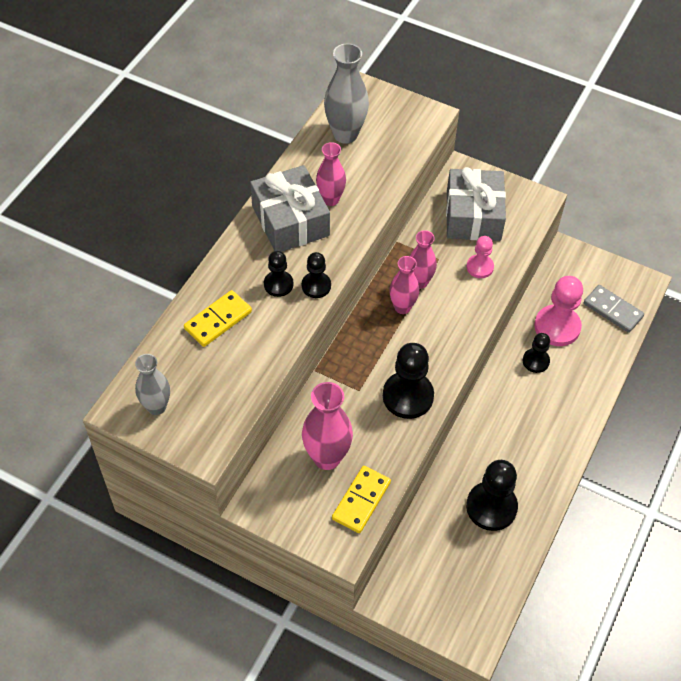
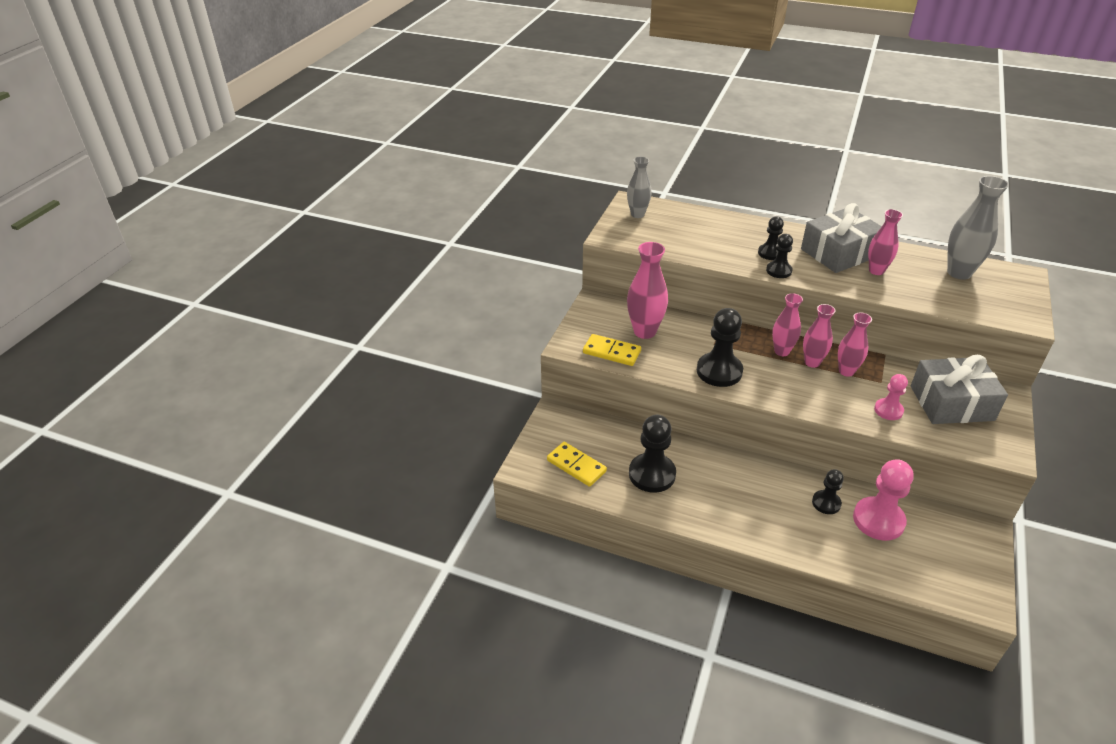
camera: 85 degrees right, 15 degrees down
(218, 320) = (722, 230): yellow domino -> yellow domino (576, 466)
(381, 329) = (781, 351): none -> pink vase
(613, 310) = (928, 571): grey domino -> none

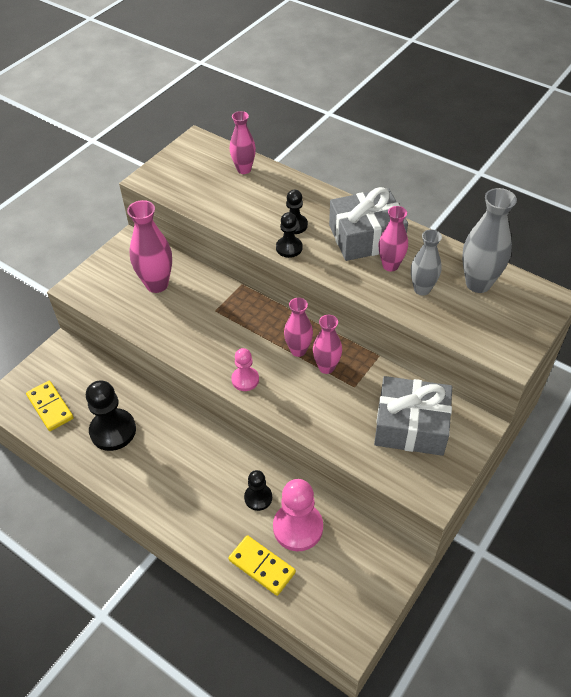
camera: 15 degrees right, 10 degrees up
(611, 352) = (112, 301): yellow domino -> yellow domino (261, 566)
(637, 214) = (192, 157): grey vase -> grey vase (422, 289)
(719, 371) = (201, 342): black pawn -> none
(781, 351) = (276, 332): pink vase -> pink vase (244, 169)
(888, 410) = (340, 420): pink pawn -> pink pawn (245, 379)

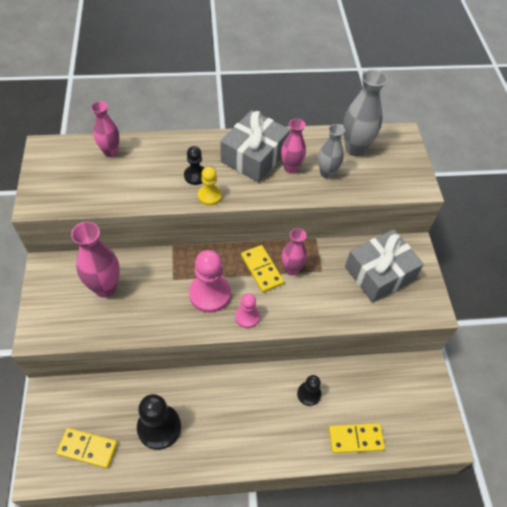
camera: 45 degrees left, 5 degrees up
(289, 248) = (209, 196): black pawn -> yellow pawn
(298, 350) = (261, 270): pink vase -> yellow domino
(298, 527) = (352, 394): pink pawn -> pink pawn (210, 294)

